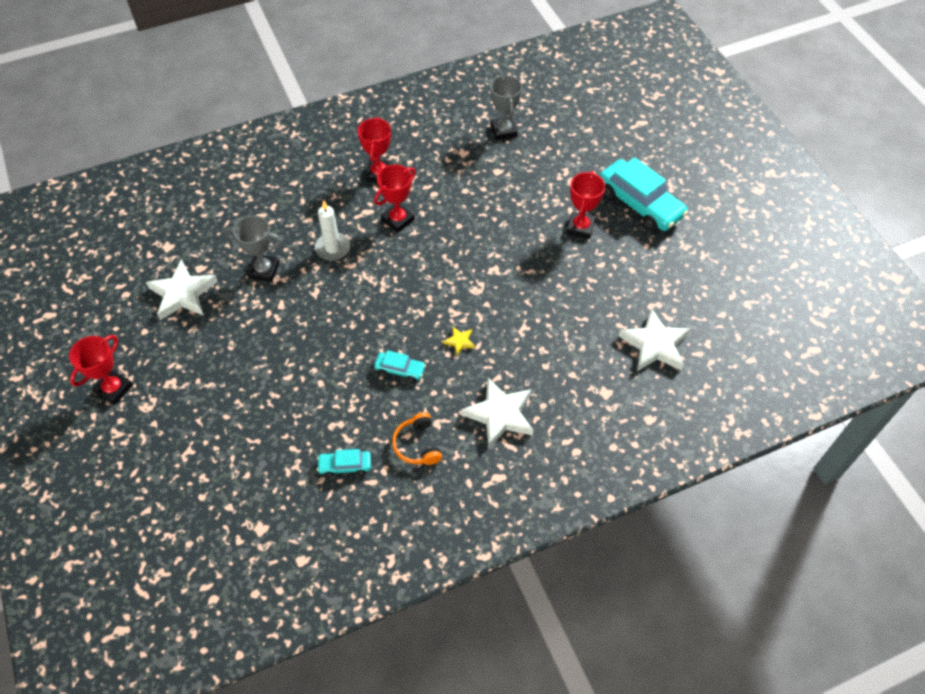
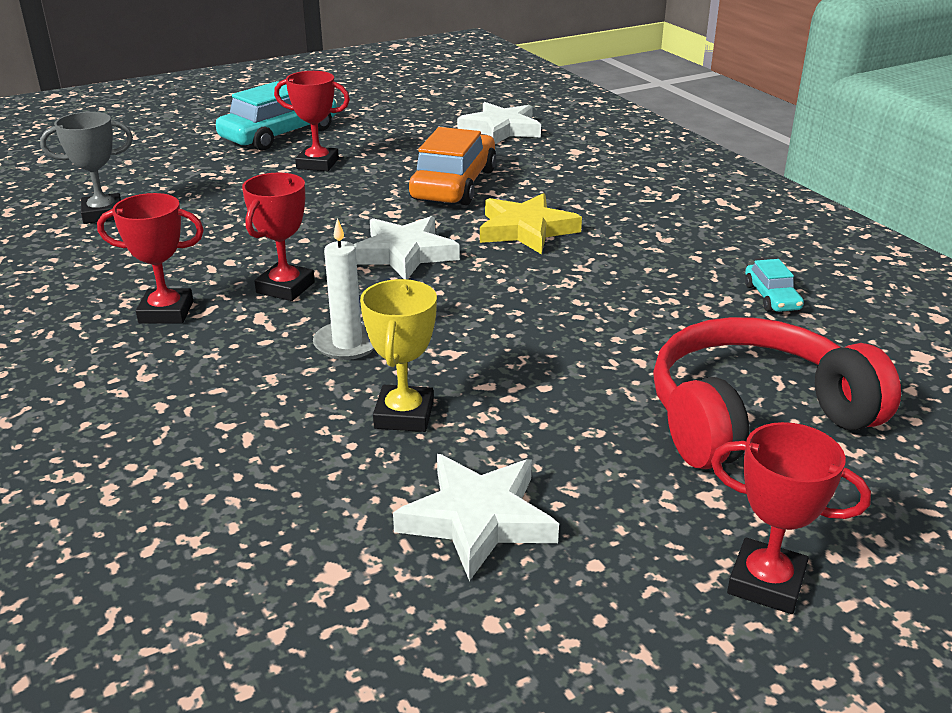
camera: 95 degrees left, 25 degrees down
(225, 418) = (753, 416): none -> red headphones
(264, 270) = (404, 415): grey trophy -> yellow trophy
(398, 220) = (285, 287): red trophy -> red trophy turned 75 degrees clockwise
(400, 369) = (589, 268): turquoise car -> none
(417, 445) = (706, 249): orange headphones -> none
(459, 341) = (526, 230): yellow star -> yellow star, size x2.17
(500, 414) = (633, 202): white star -> white star (404, 254)
(539, 305) = (454, 184): none -> orange car

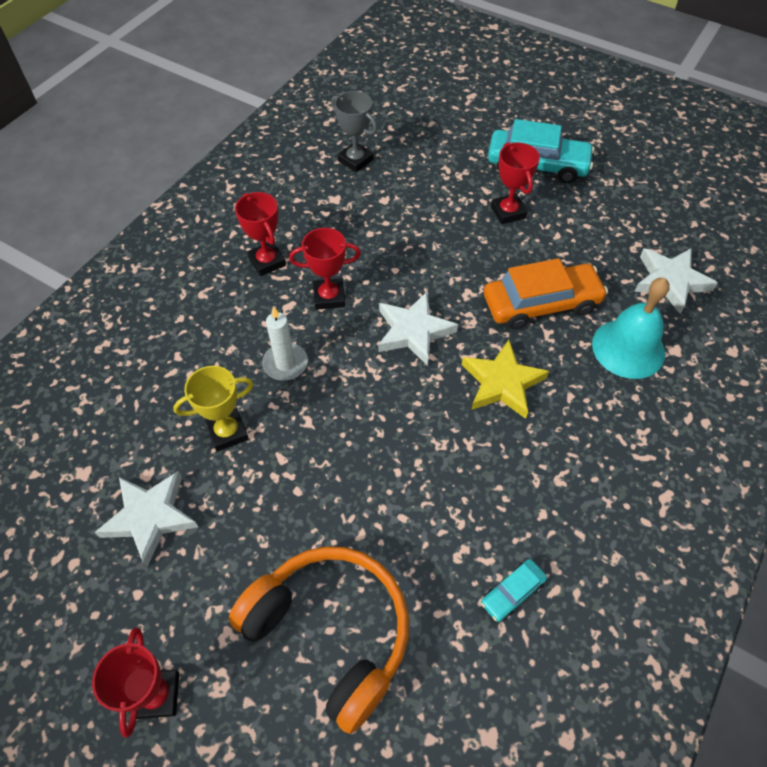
camera: 60 degrees right, 25 degrees up
(552, 166) = (628, 348): none -> turquoise bell
(753, 416) = (330, 633): red headphones -> orange headphones

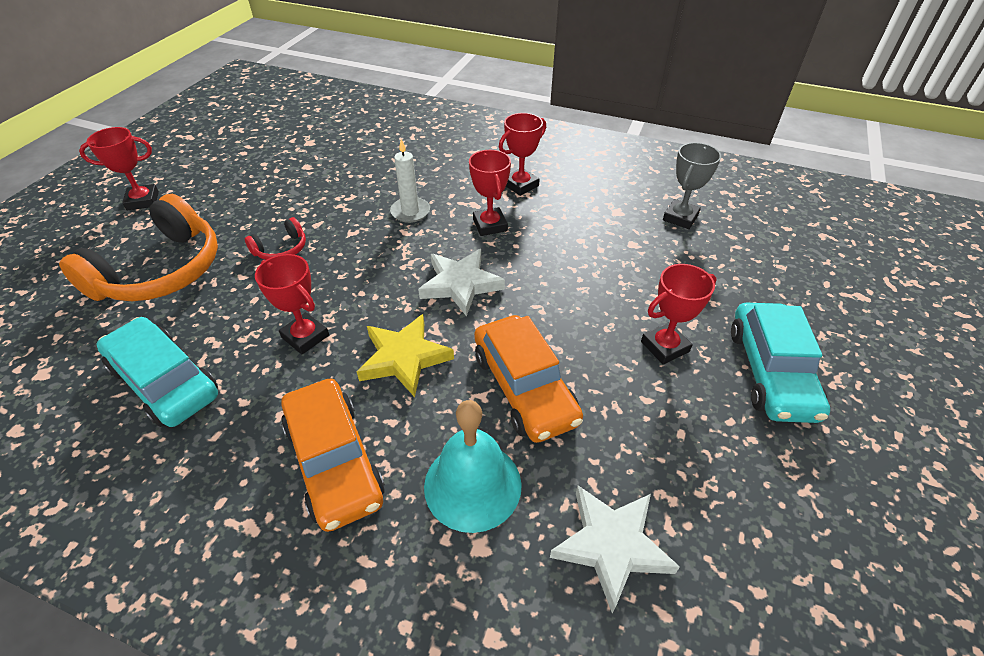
camera: 80 degrees right, 10 degrees down
(150, 517) = (272, 174): white star -> none
(227, 432) = (341, 194): yellow trophy -> none
(320, 495) = (281, 249): none -> red headphones
(465, 464) = (305, 336): none -> red trophy
(512, 593) = (165, 381): turquoise car -> turquoise car, size x2.11
(607, 438) = (334, 461): none -> orange car

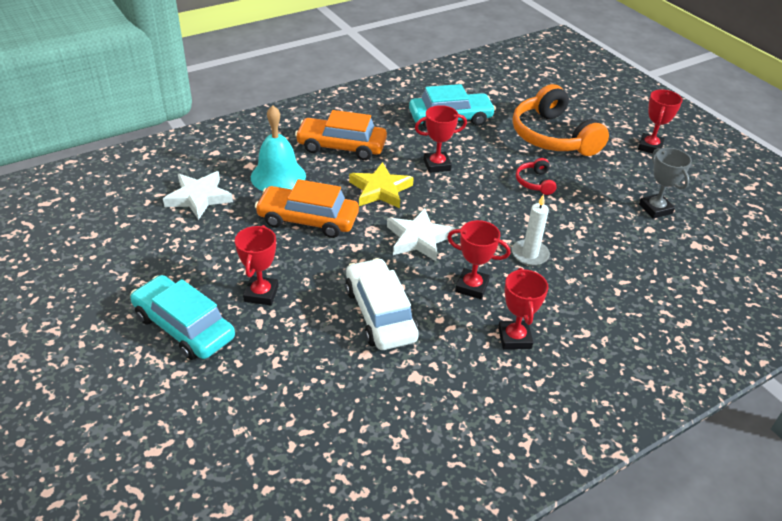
camera: 125 degrees right, 5 degrees down
(584, 258) = (380, 313): none -> white car
(680, 217) = (364, 415): grey trophy -> grey trophy (655, 209)

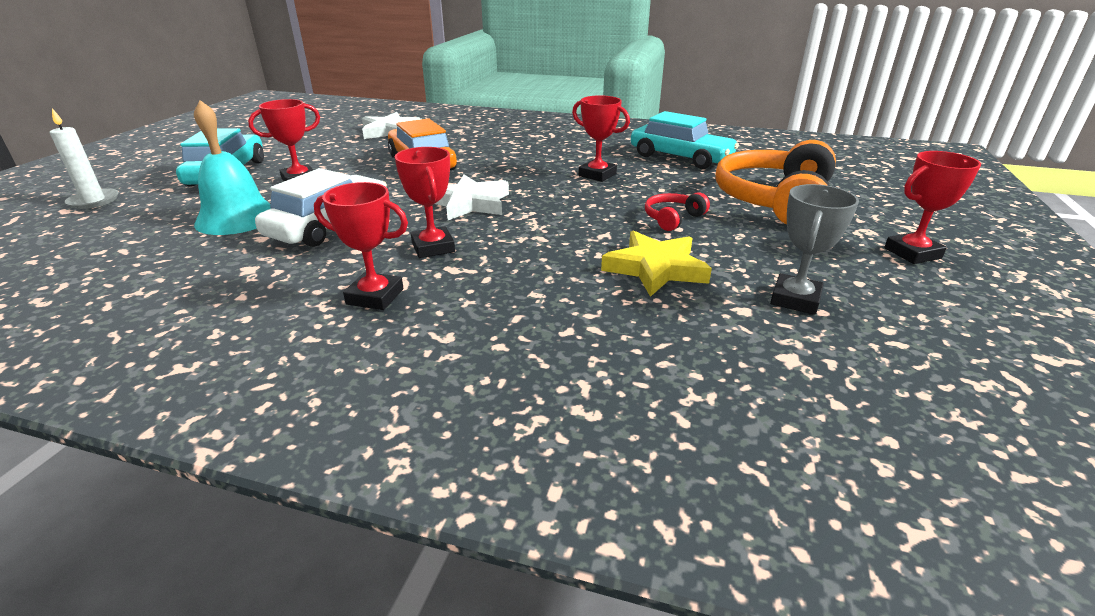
camera: 50 degrees right, 10 degrees down
(278, 176) = (461, 139): turquoise bell -> turquoise bell (237, 218)
(341, 146) = (543, 142): orange car -> none
(380, 190) = (513, 169): yellow star -> yellow star (655, 268)
(514, 338) = (375, 296): red trophy -> red trophy turned 60 degrees clockwise
(530, 254) = (540, 256): white candle -> white candle (94, 201)

